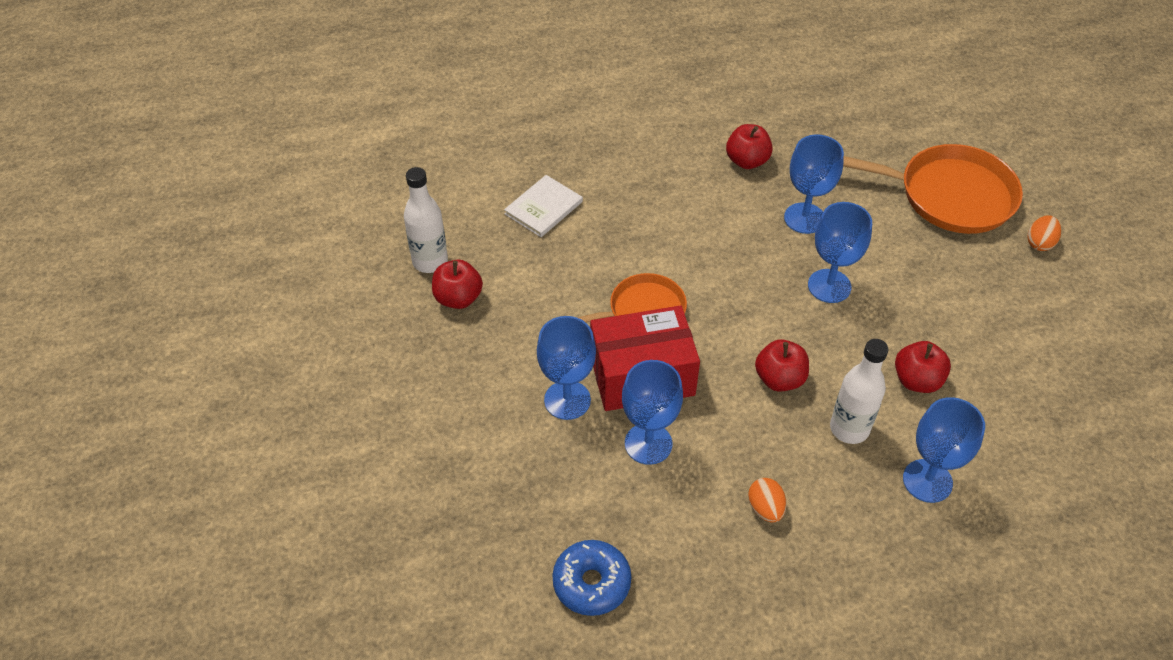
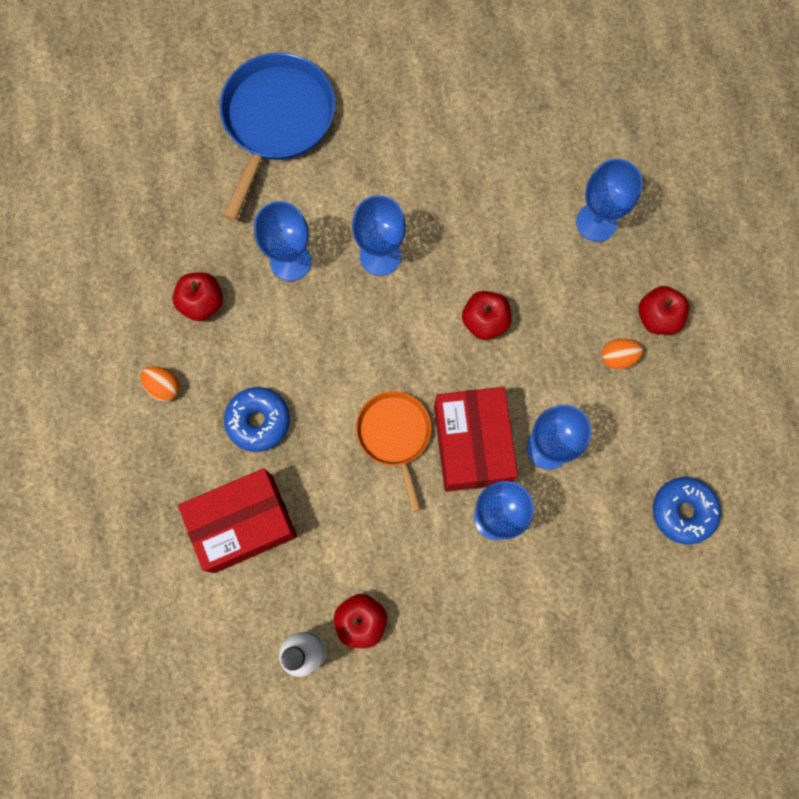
camera: 85 degrees left, 25 degrees up
(543, 208) = (243, 524): white book -> red box
(641, 209) = (258, 421): none -> blue donut
(849, 429) = (541, 273): white bottle -> none
(917, 380) = (494, 205): red apple -> red apple (657, 317)
(950, 195) = (276, 120): orange pan -> blue pan
(1039, 243) = (346, 59): orange egg -> orange egg (163, 387)

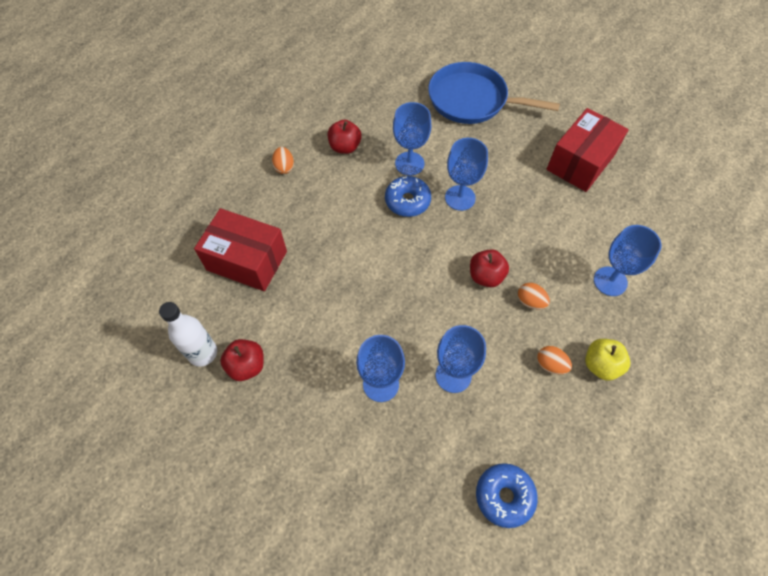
camera: 45 degrees right, 15 degrees down
(258, 421) = (310, 220): blue donut -> blue donut (407, 201)
(276, 120) = (471, 100): blue pan -> blue pan turned 135 degrees counterclockwise
(394, 435) = (372, 288): orange pan -> none
(472, 445) = (409, 332): red box -> red box (580, 162)
(547, 310) = (530, 301): none -> orange egg
(657, 317) = (601, 365): red apple -> yellow apple

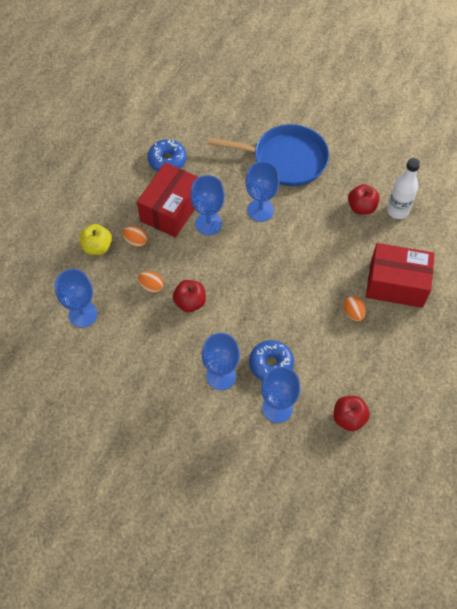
camera: 170 degrees right, 0 degrees up
(284, 167) = (401, 382): orange egg -> orange egg (353, 313)
(471, 100) = (222, 510): blue pan -> blue pan (286, 159)
(580, 162) = (100, 439): red box -> red box (171, 209)

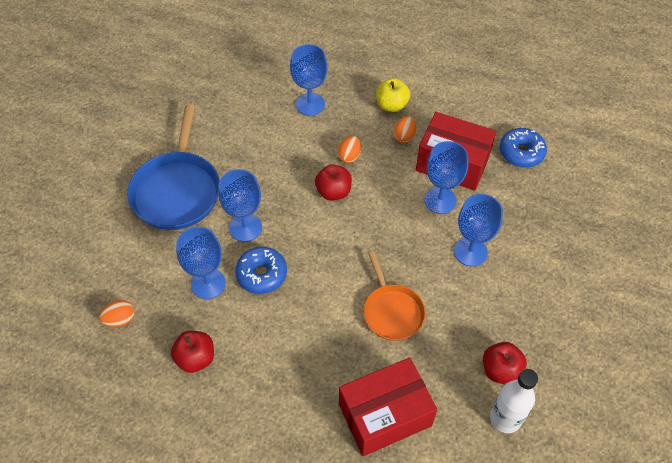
camera: 85 degrees right, 5 degrees down
(286, 159) = (557, 276): blue pan -> blue pan (177, 191)
(311, 270) = (392, 312): none -> orange pan
(353, 313) = (335, 361): orange egg -> orange egg (120, 319)
(396, 284) = (385, 415): red box -> red box turned 60 degrees clockwise

